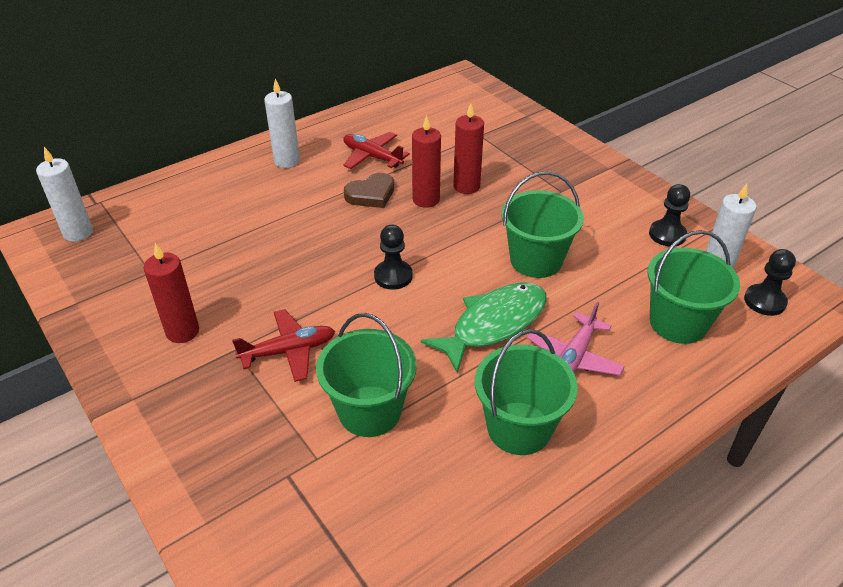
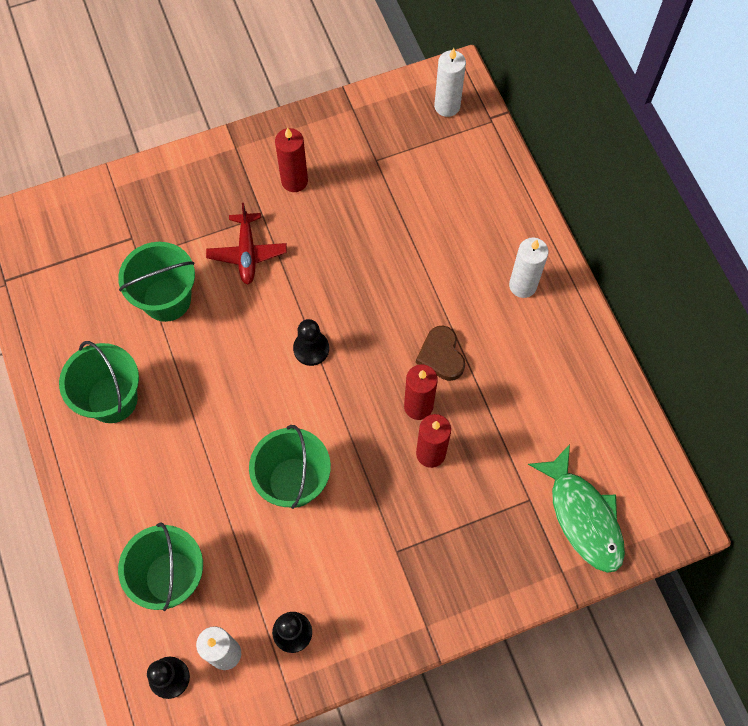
camera: 105 degrees right, 25 degrees up
(372, 157) = (510, 371): red plane -> none
(494, 324) = (224, 416): green fish -> green fish (583, 516)
(574, 357) = (164, 468): pink plane -> none

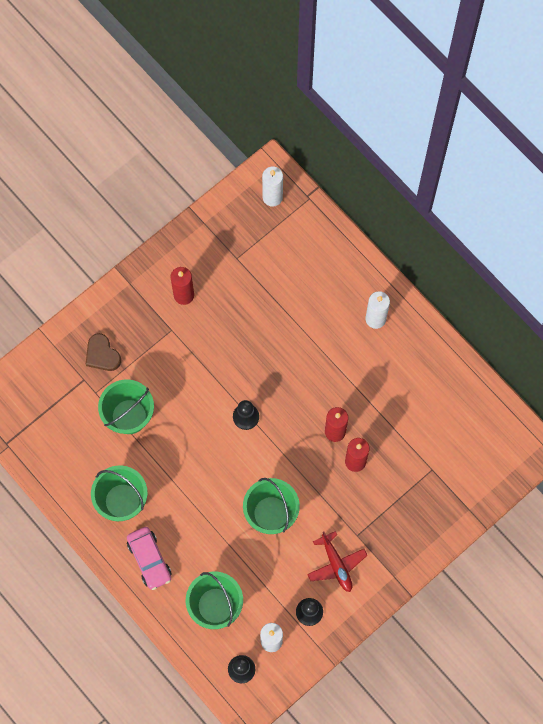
camera: 20 degrees left, 5 degrees up
(113, 485) = (149, 559): none -> pink car
(247, 253) = (172, 362): red plane -> red plane (336, 564)
(441, 355) = (337, 390): brown heart -> brown heart (102, 354)
(583, 516) = (470, 468): green fish -> none

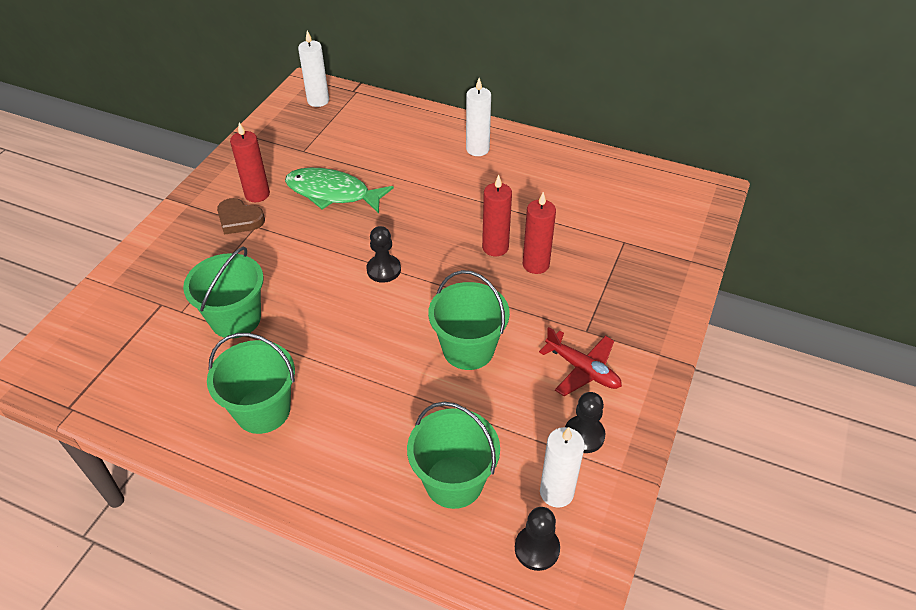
camera: 25 degrees left, 25 degrees down
(102, 354) = (177, 273): brown heart -> brown heart (239, 219)
(149, 559) = (331, 463): pink car -> none
(241, 319) = (332, 193): none -> green fish

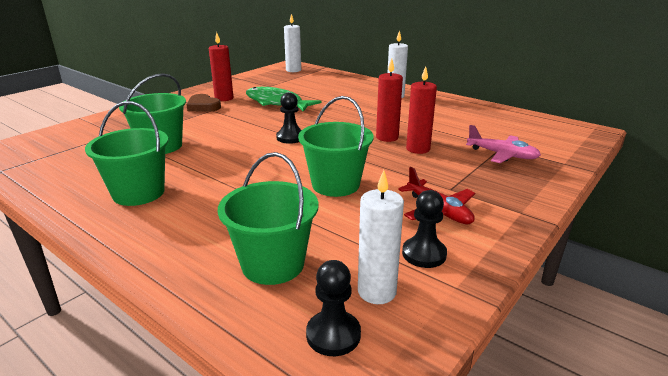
camera: 15 degrees right, 20 degrees down
(627, 258) = (502, 155): none -> pink plane

